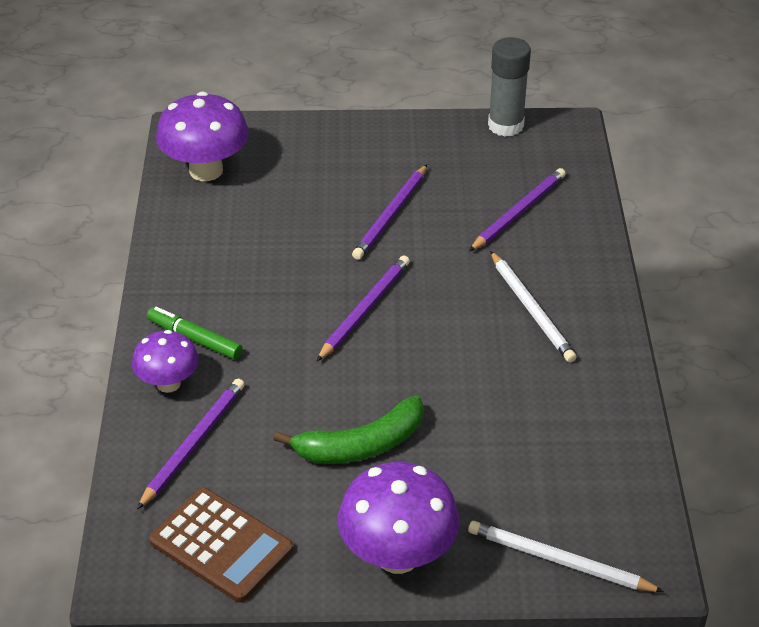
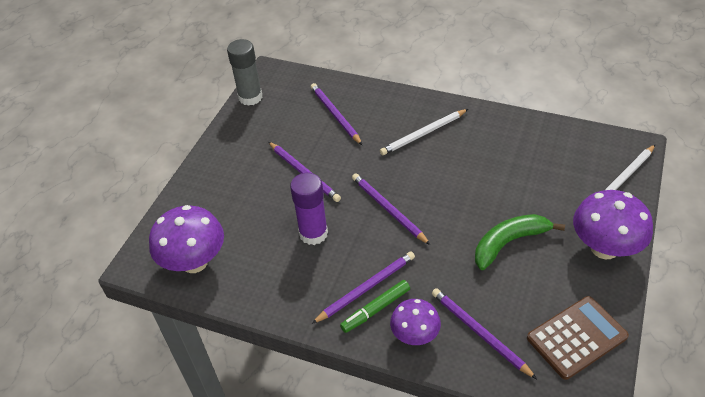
camera: 65 degrees left, 5 degrees up
(224, 322) = (366, 288): none -> purple pencil
(292, 252) = (313, 233): none -> purple glue stick
(360, 445) = (509, 243): green banana -> green banana turned 120 degrees counterclockwise
(531, 309) = (423, 134): white pencil -> white pencil turned 150 degrees clockwise

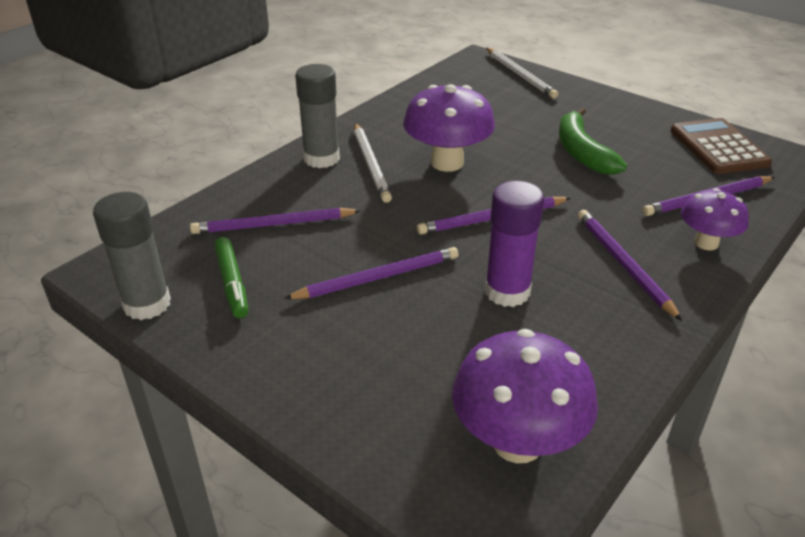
camera: 75 degrees left, 10 degrees down
(375, 309) = (660, 264): green marker -> green marker (232, 283)
(417, 109) = (321, 158): none -> grey glue stick
(604, 248) = (607, 106): purple mushroom -> purple mushroom (447, 163)

